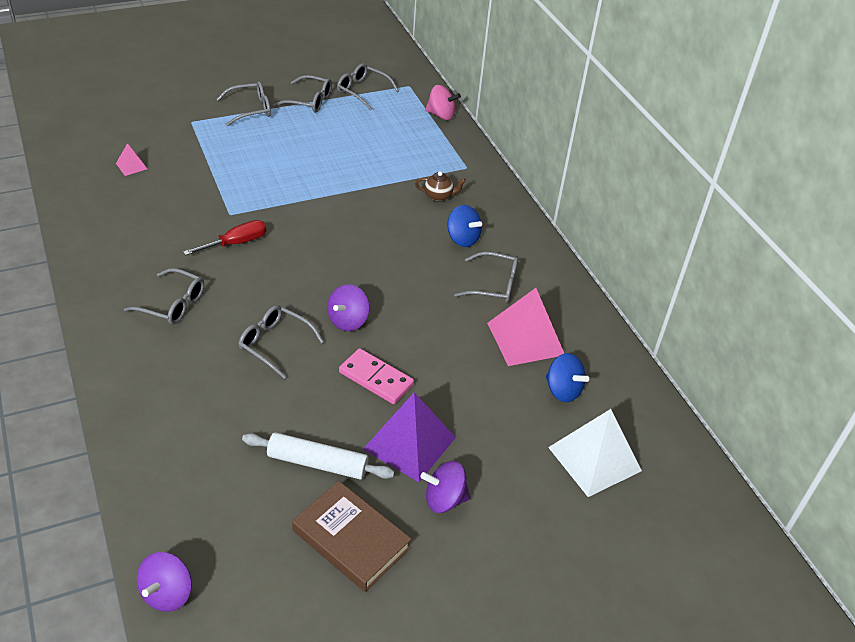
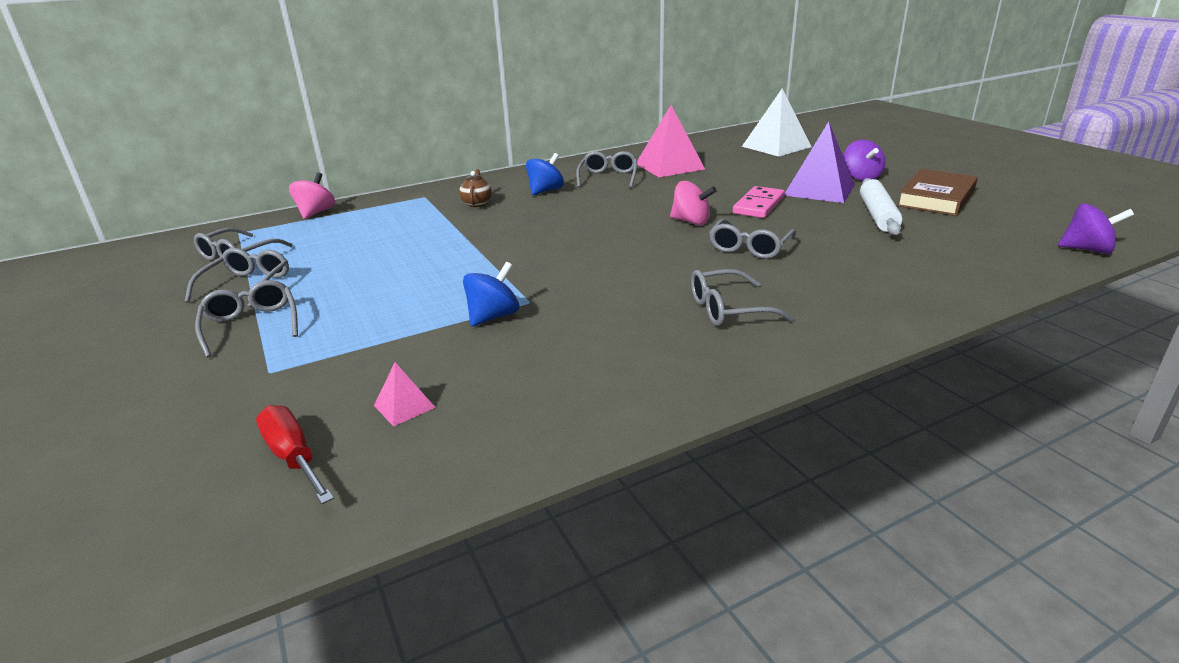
camera: 90 degrees left, 15 degrees down
(173, 304) = (728, 309): grey glasses -> grey glasses turned 120 degrees counterclockwise
(236, 243) = (590, 289): red screwdriver -> red screwdriver (294, 457)
(348, 320) = (691, 221): purple spinning top -> pink spinning top
(563, 390) = (718, 155): blue spinning top -> blue spinning top (493, 316)

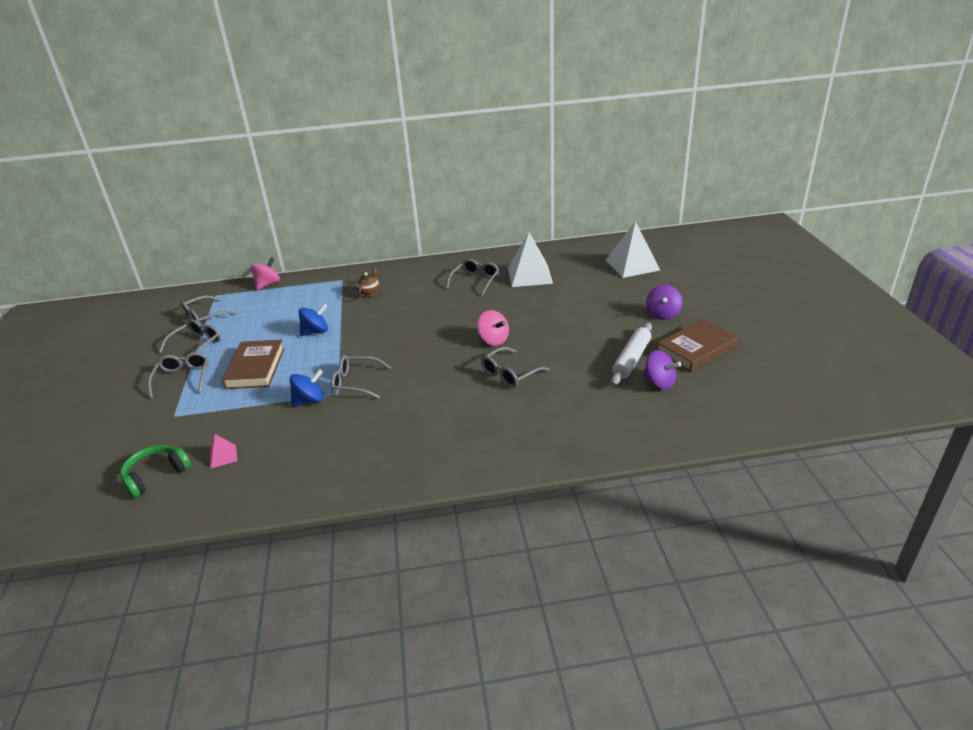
camera: 20 degrees right, 5 degrees up
(294, 457) = (156, 476): red screwdriver -> green headphones
(371, 296) = (255, 368): none -> brown book
(545, 191) = (422, 288): blue spinning top -> blue spinning top (315, 331)
(669, 166) = (530, 275): pink pyramid -> white pyramid
(728, 309) = (446, 427): grey glasses -> grey glasses (355, 383)
(759, 205) = (555, 332): pink domino -> none
(819, 190) = (616, 323): purple pyramid -> none
(1087, 250) = (749, 428): purple spinning top -> purple spinning top (659, 383)

